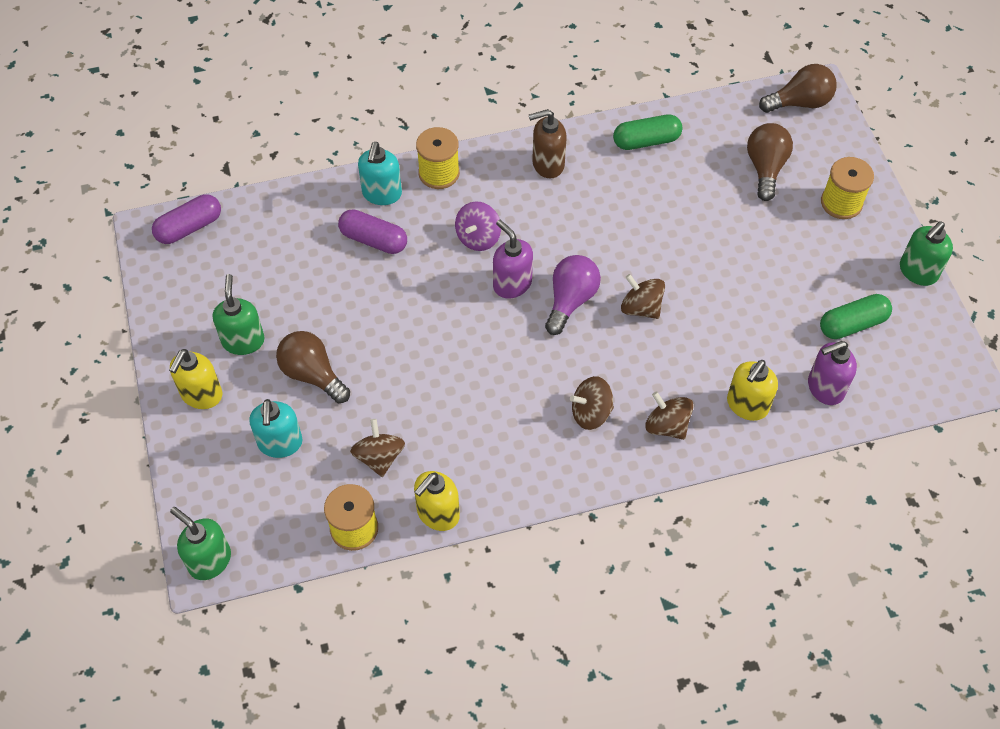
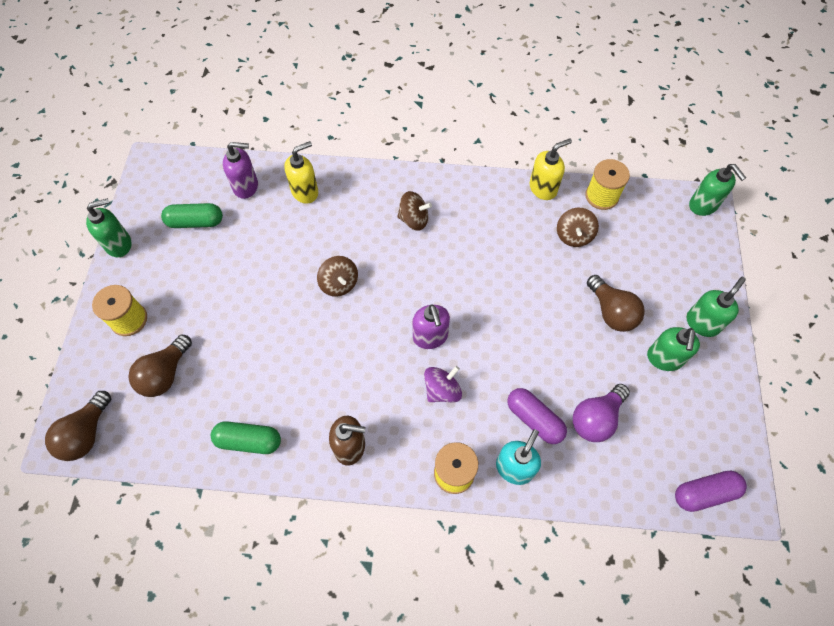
camera: 160 degrees left, 5 degrees up
(201, 395) = (702, 323): yellow soap dispenser -> green soap dispenser
(280, 443) = (644, 267): turquoise soap dispenser -> none
(570, 300) = (390, 307): purple light bulb -> purple light bulb (596, 418)
(667, 425) = (366, 195): brown spinning top -> none
(800, 102) = (86, 434): brown light bulb -> brown light bulb turned 75 degrees counterclockwise

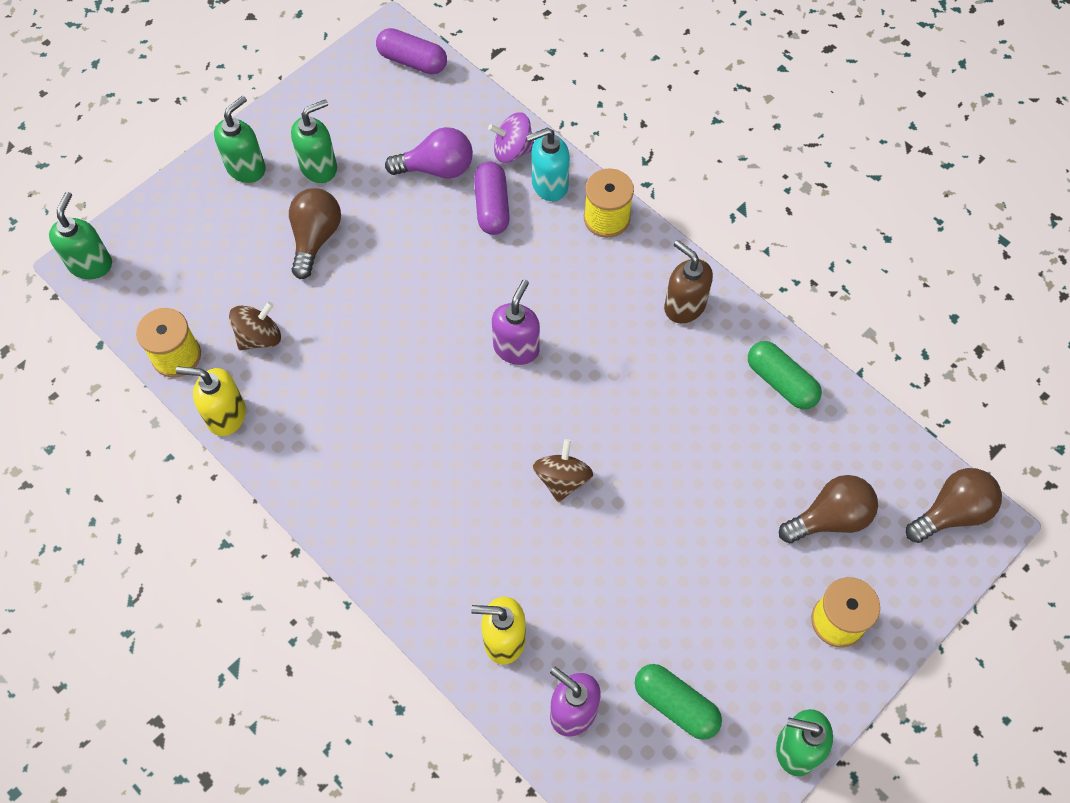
camera: 140 degrees left, 0 degrees up
(414, 219) = (408, 493): brown spinning top -> none
(442, 390) = (552, 291): purple spinning top -> purple spinning top (512, 150)
(702, 323) = (246, 168): green soap dispenser -> green soap dispenser turned 135 degrees clockwise

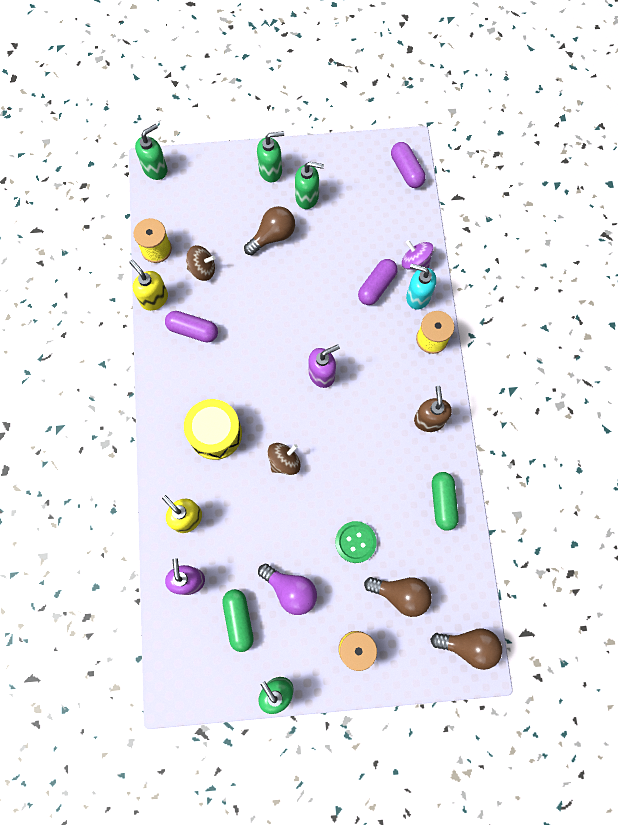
camera: 40 degrees right, 10 degrees up
(311, 415) = (193, 330): none -> purple capsule
(437, 168) = (366, 243): purple light bulb -> purple light bulb (290, 590)
(449, 513) = (215, 433): none -> yellow drum
(727, 503) = (355, 542): none -> green button

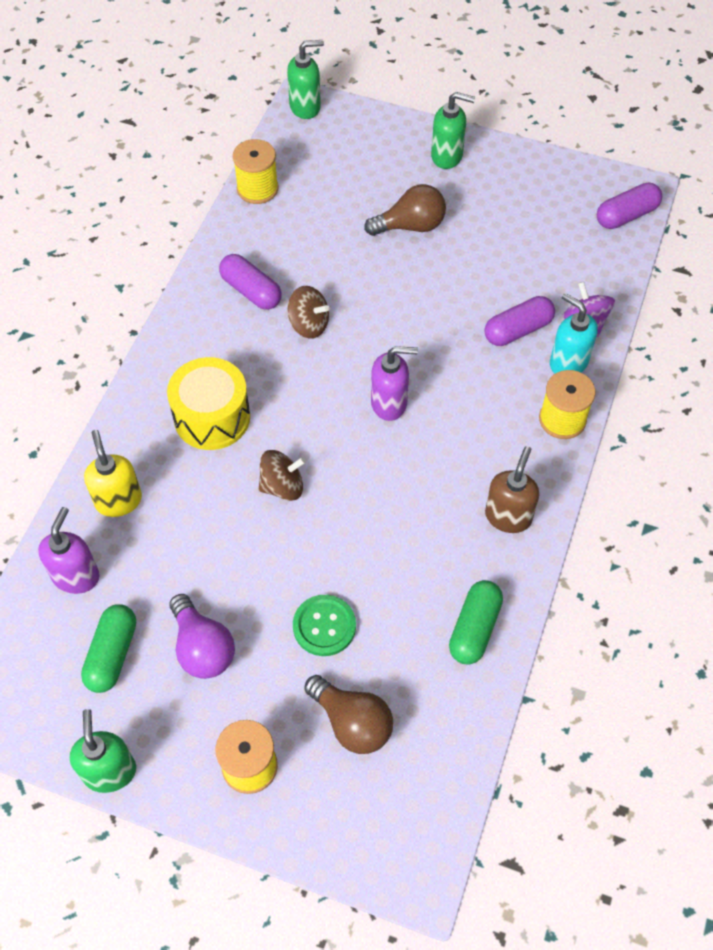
camera: 25 degrees right, 15 degrees down
(154, 298) = (223, 239): yellow soap dispenser -> none
(202, 269) = (301, 230): brown spinning top -> brown spinning top (309, 325)
(307, 197) = (478, 200): green soap dispenser -> none
(406, 170) = (626, 215): purple capsule -> purple capsule turned 60 degrees clockwise
(468, 646) = (415, 839): brown light bulb -> none

